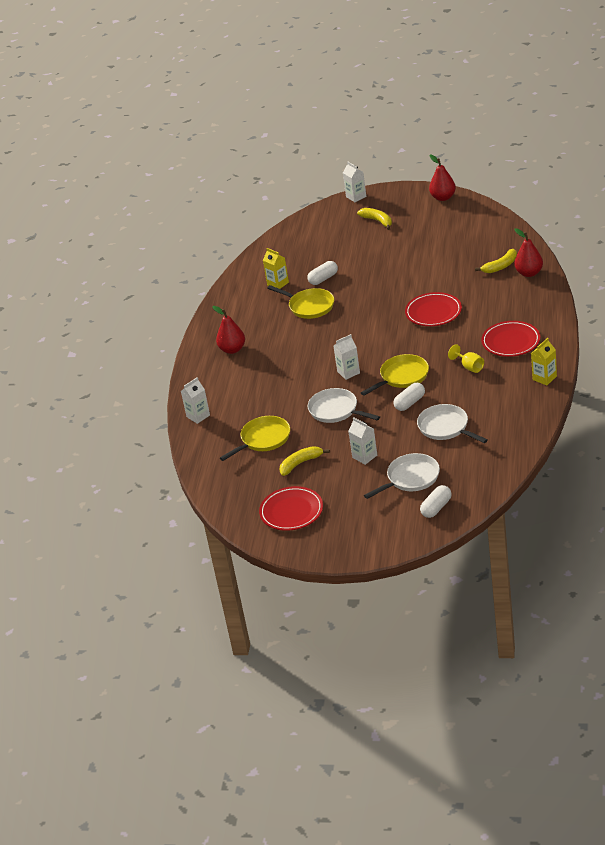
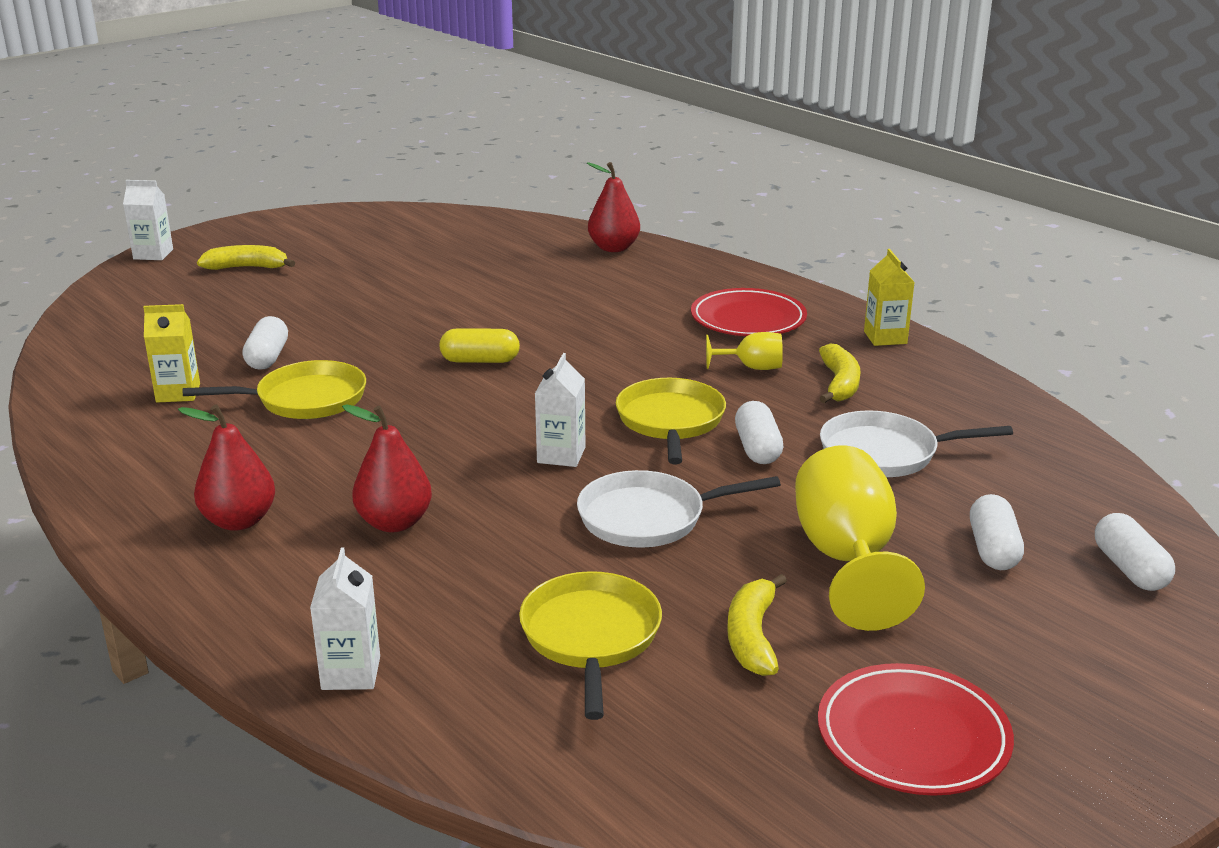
camera: 55 degrees left, 10 degrees down
(364, 456) = (847, 559): white carton -> yellow goblet
(385, 315) = (480, 361): none -> yellow capsule
(410, 478) = (993, 549): white pan -> white capsule
(433, 312) = (556, 330): red plate -> none
(443, 197) = (317, 218): red pear -> red pear (394, 523)
(500, 266) = (556, 254): yellow banana -> yellow banana (839, 384)

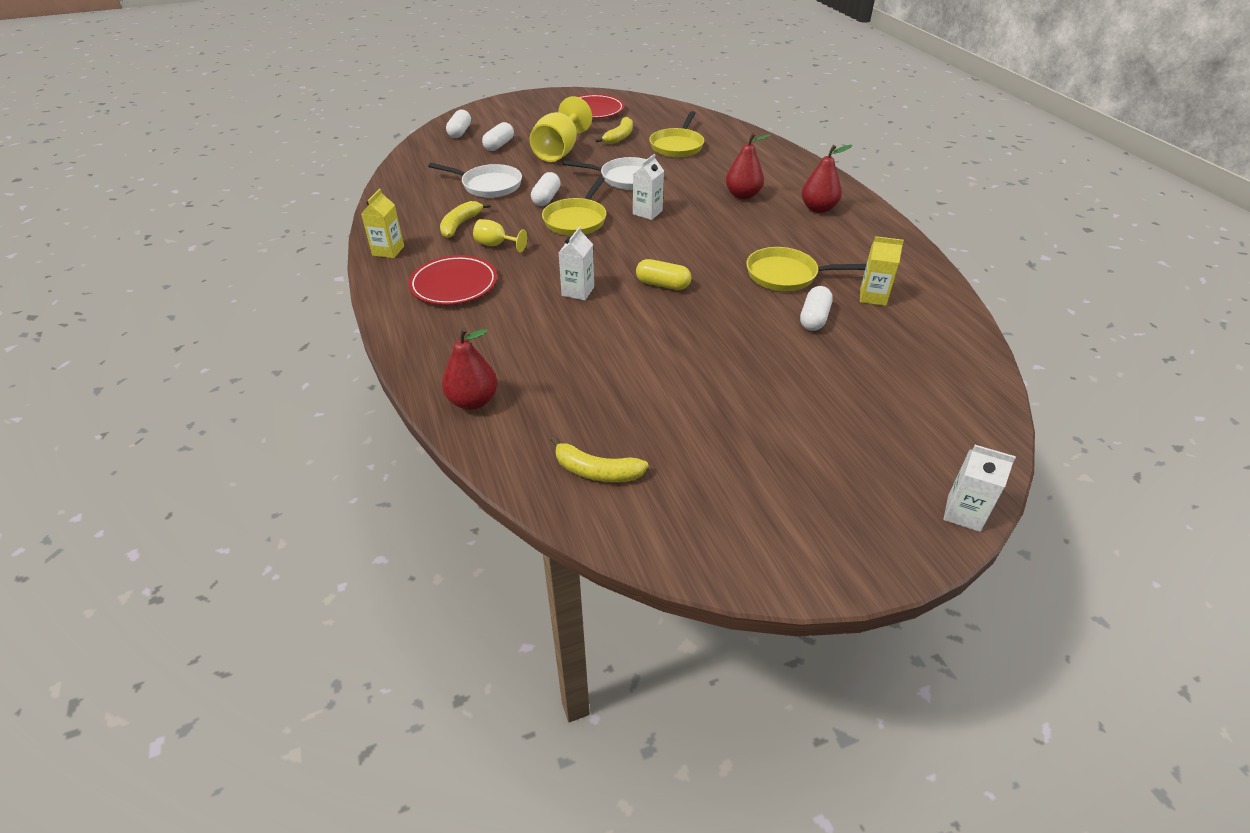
camera: 160 degrees left, 15 degrees up
(247, 267) = (847, 455): yellow banana -> yellow banana (596, 471)
(351, 673) = (768, 150): white carton -> white carton (578, 291)

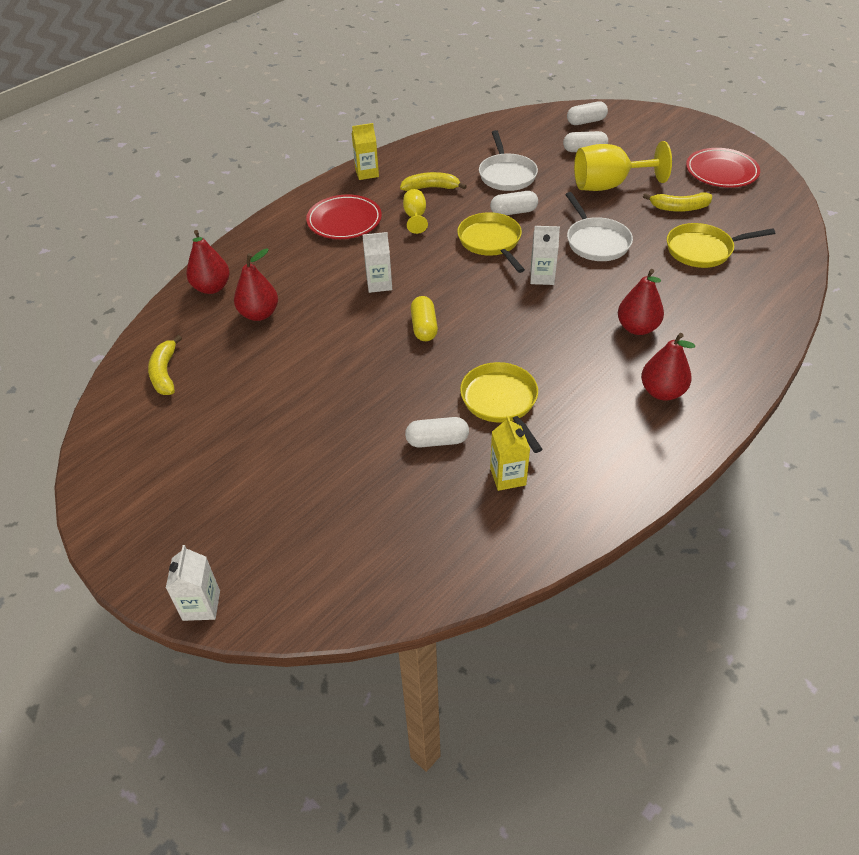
camera: 65 degrees right, 5 degrees up
(554, 377) = (259, 314): none -> red pear
(576, 220) = (491, 242): yellow pan -> yellow pan turned 75 degrees clockwise

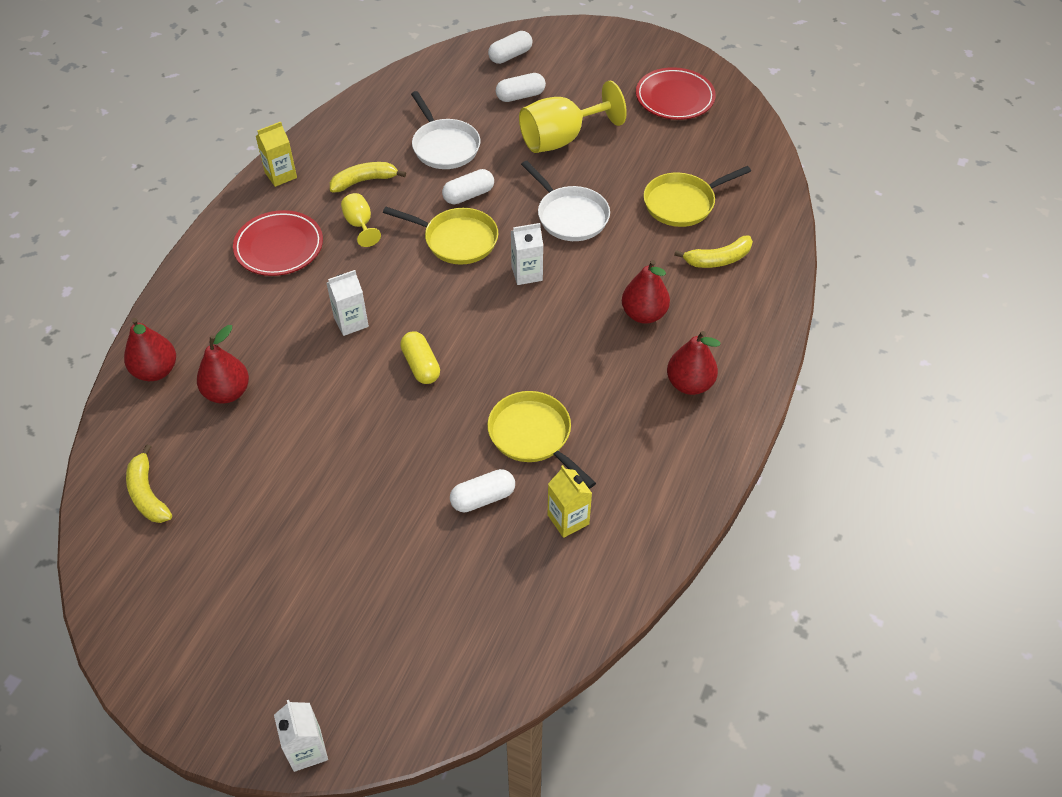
camera: 20 degrees left, 5 degrees up
(491, 242) = (457, 240): yellow pan -> yellow pan turned 150 degrees clockwise
(679, 208) = (644, 154): yellow banana -> yellow banana (718, 259)

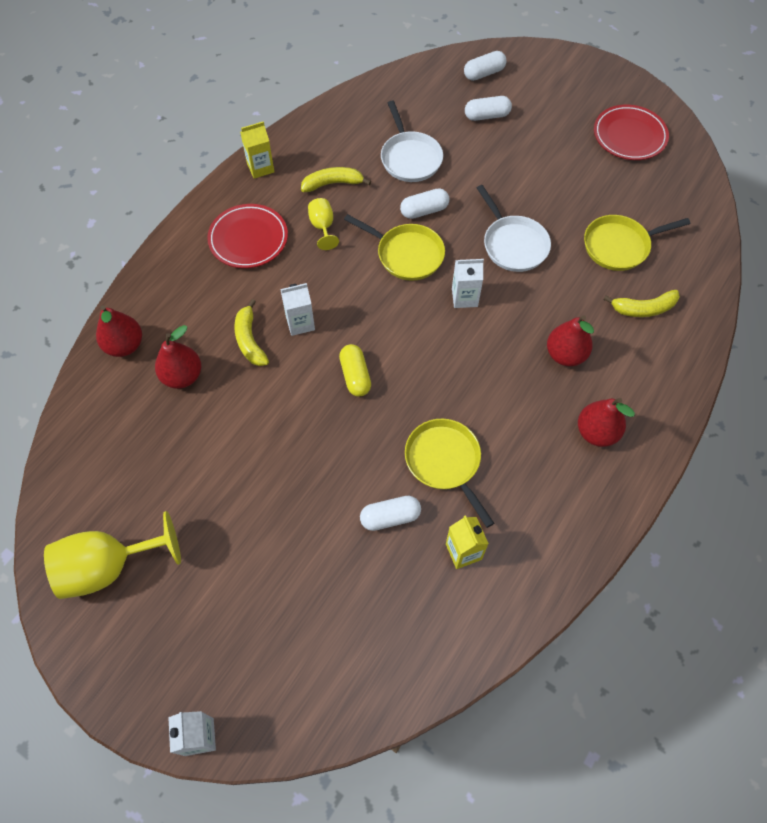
camera: 10 degrees right, 10 degrees up
(148, 494) = (100, 464): yellow banana -> yellow banana (250, 340)
(561, 139) = (517, 165): yellow goblet -> yellow goblet (108, 566)

